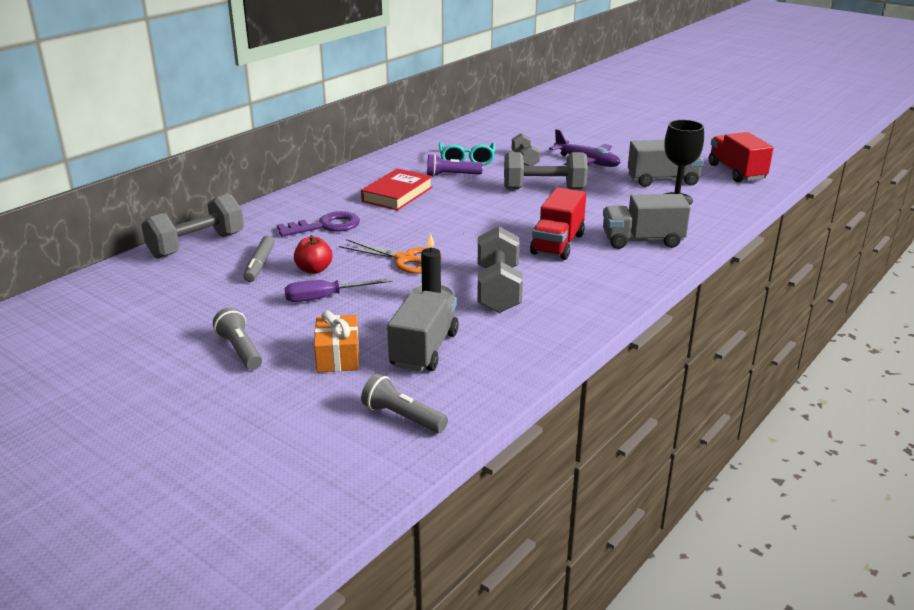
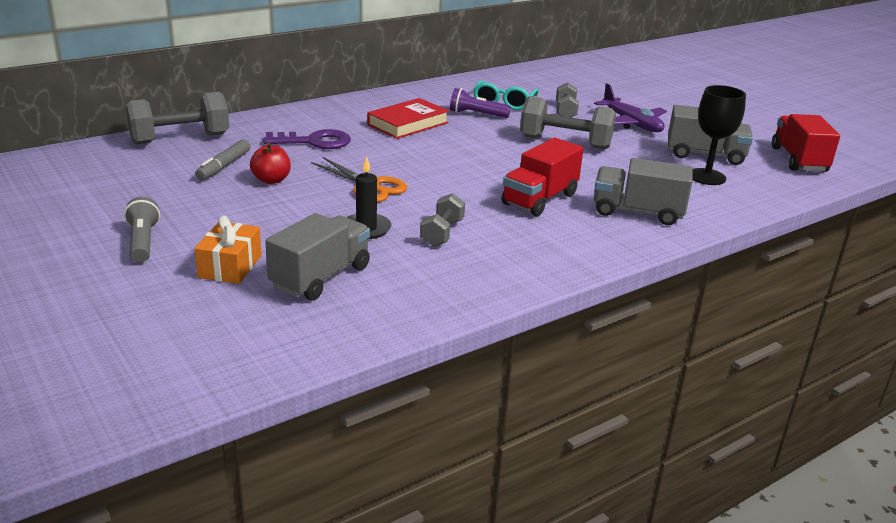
camera: 15 degrees right, 0 degrees up
(326, 297) = (262, 208): purple screwdriver -> none
(402, 417) = (247, 340): grey flashlight -> none
(498, 289) = (442, 233): grey dumbbell -> grey dumbbell, size x0.58

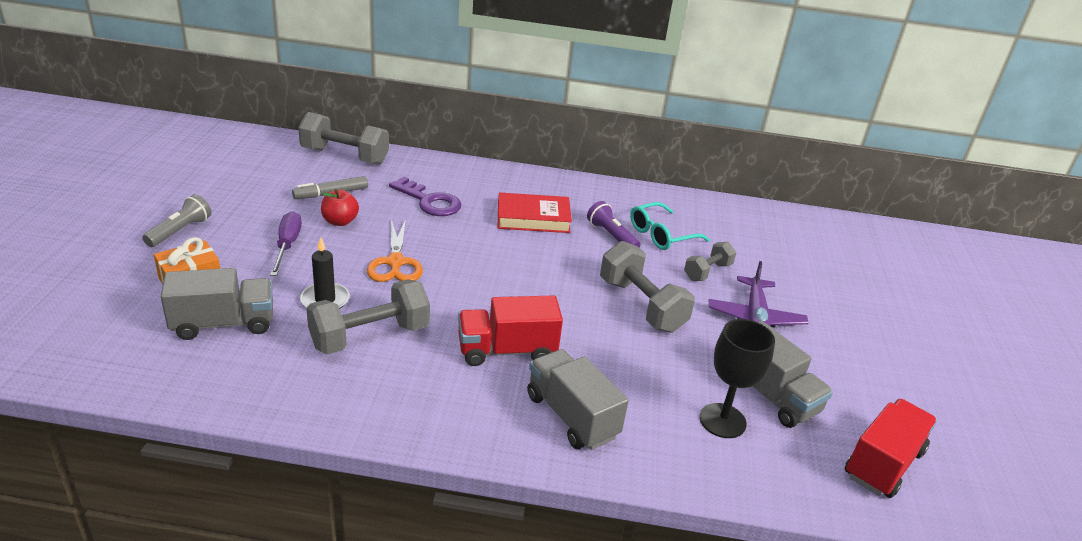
camera: 40 degrees right, 5 degrees up
(262, 211) = (287, 245): none -> purple screwdriver
(442, 233) = (370, 336): grey dumbbell -> grey dumbbell, size x1.72

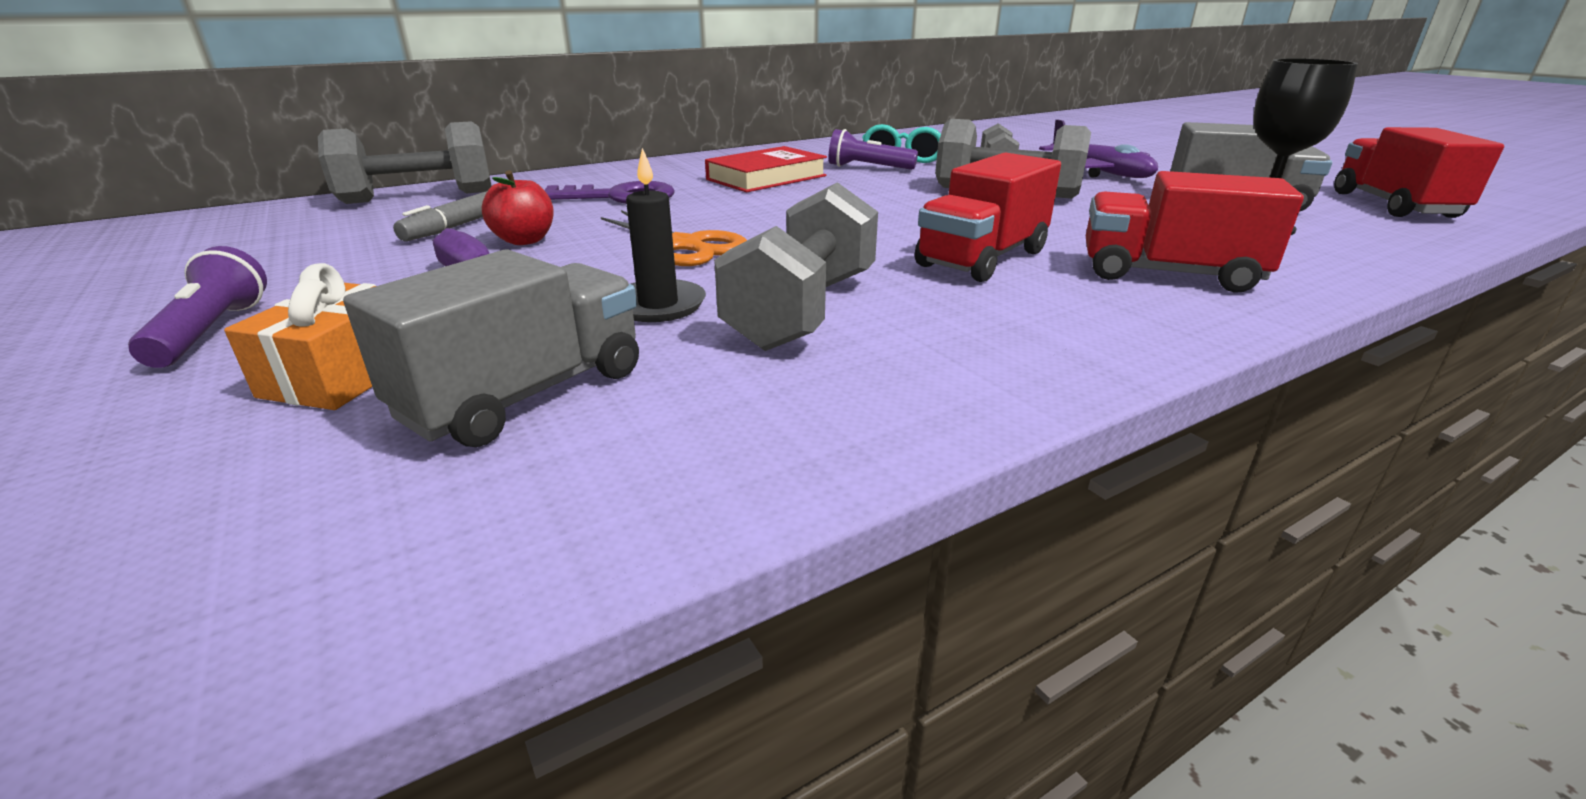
camera: 35 degrees left, 5 degrees down
(180, 231) = (212, 331): grey flashlight -> purple flashlight
(571, 416) = (1168, 274): grey truck -> red truck

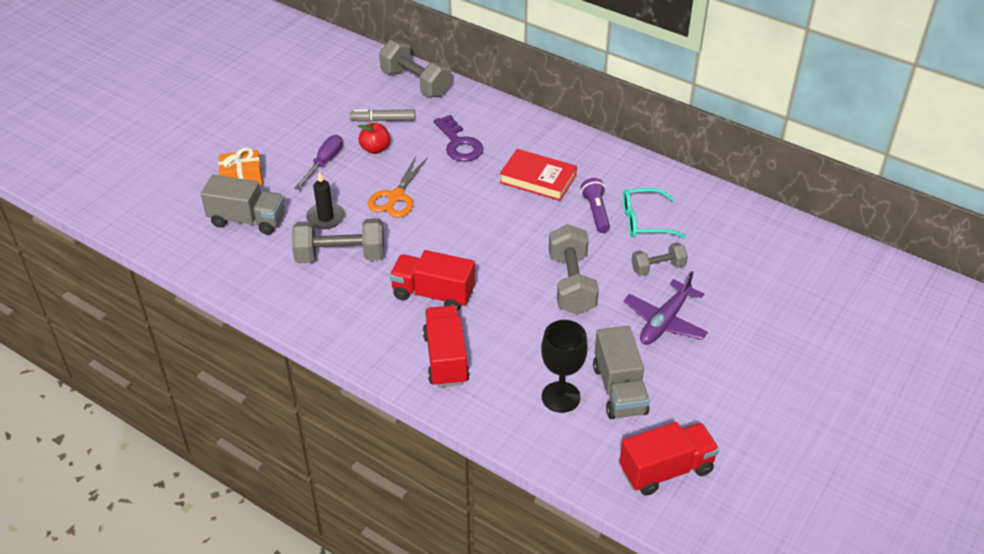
camera: 65 degrees right, 15 degrees up
(212, 331) = (255, 133): purple flashlight -> none

